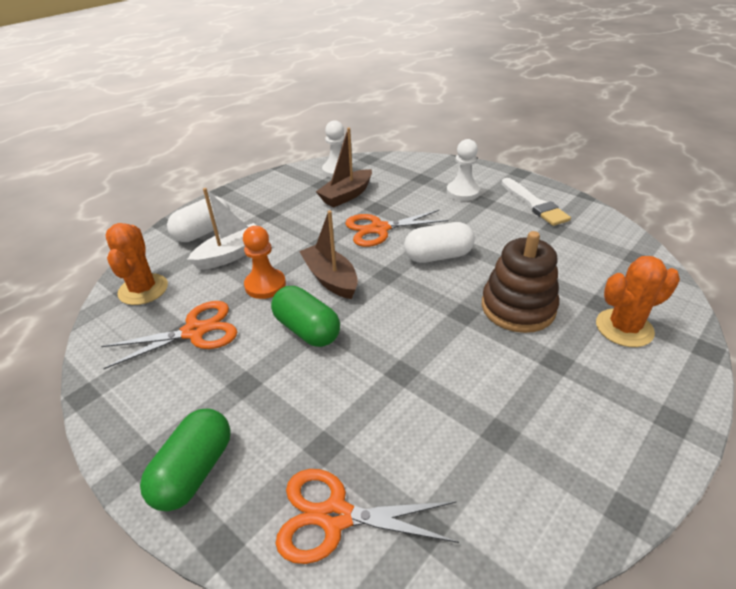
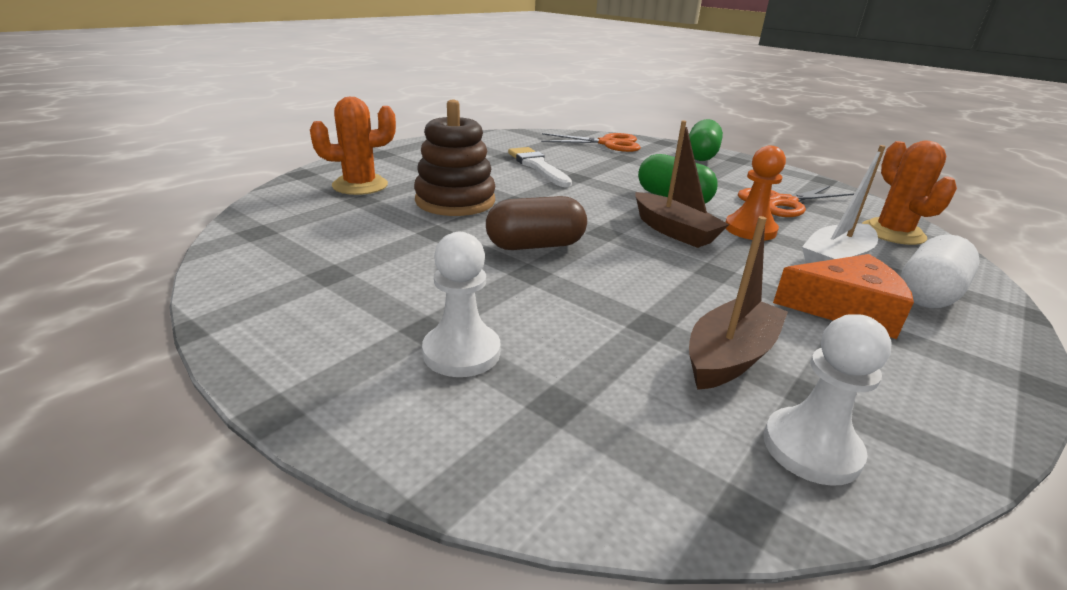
camera: 175 degrees right, 10 degrees down
(266, 220) = (845, 309): none -> orange cheese
(379, 229) = (631, 284): orange scissors -> none
(438, 256) = (535, 245): white capsule -> brown capsule
(534, 204) = (324, 315): white brush -> white brush (538, 166)

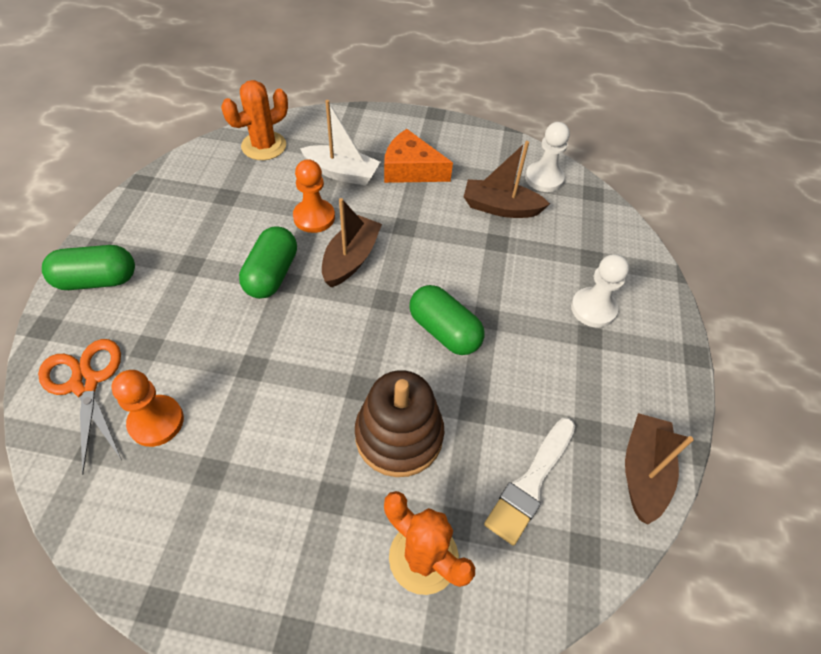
camera: 120 degrees left, 25 degrees up
(245, 283) = (643, 472): none -> brown boat
(535, 245) = (444, 331): brown capsule -> green capsule
(538, 166) = (238, 416): white brush -> white brush (531, 482)
(559, 151) = (156, 422): none -> orange pawn
(783, 202) = (232, 204): orange scissors -> none
(845, 309) = (410, 169): orange cheese -> orange cheese turned 45 degrees counterclockwise
(928, 293) = (362, 138): white capsule -> none

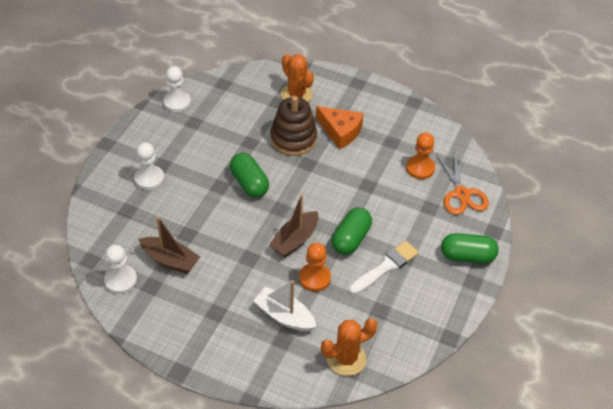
camera: 165 degrees left, 5 degrees down
(410, 169) = (226, 309): orange cheese -> orange cheese (340, 131)
(531, 482) = (235, 109): white brush -> white brush (385, 267)
(643, 472) = (177, 102): brown boat -> white pawn

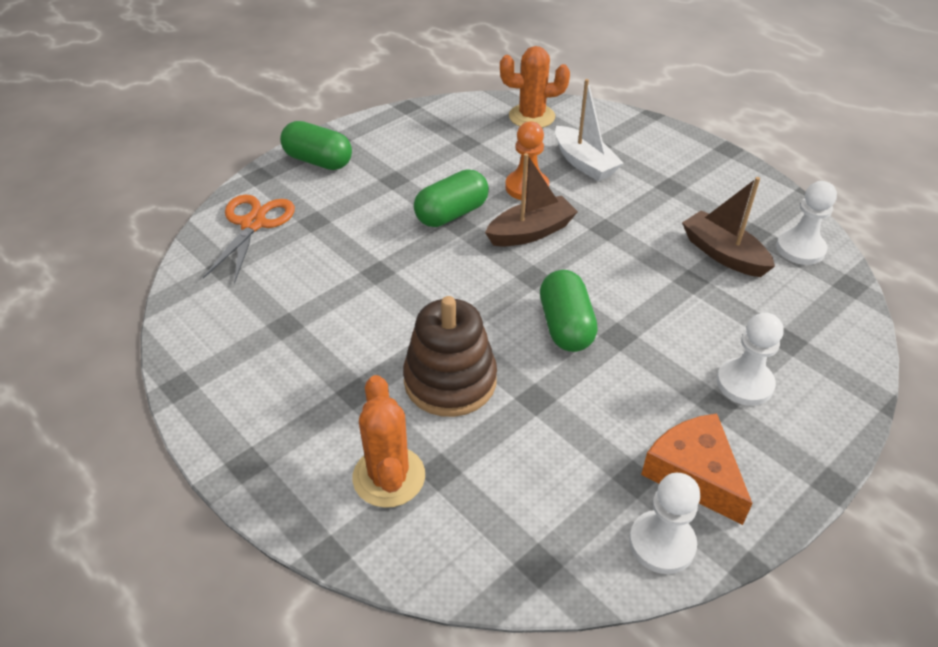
camera: 155 degrees left, 5 degrees down
(340, 131) = (356, 369): orange cheese -> orange cheese (694, 474)
(385, 267) = (429, 175): white brush -> none
(420, 168) = (277, 272): orange pawn -> none

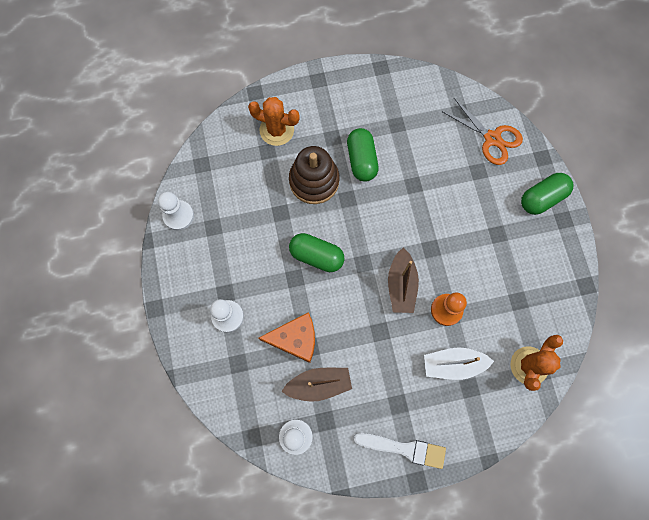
camera: 120 degrees right, 30 degrees up
(451, 214) = (443, 249): green capsule -> green capsule (361, 160)
(694, 474) = (198, 253): orange cheese -> orange cheese (295, 339)
(709, 167) = (404, 448): none -> white brush

